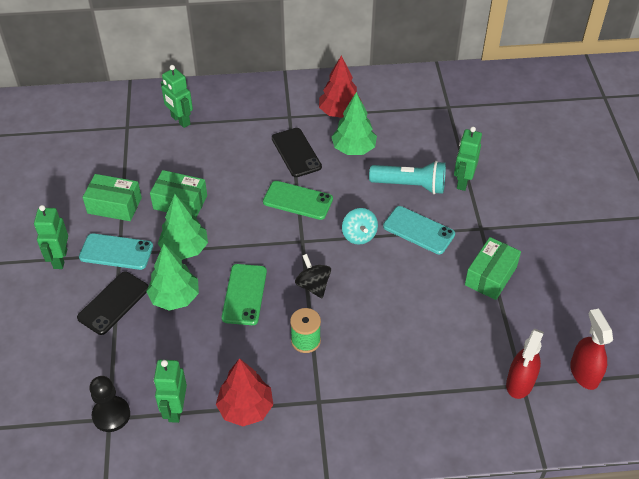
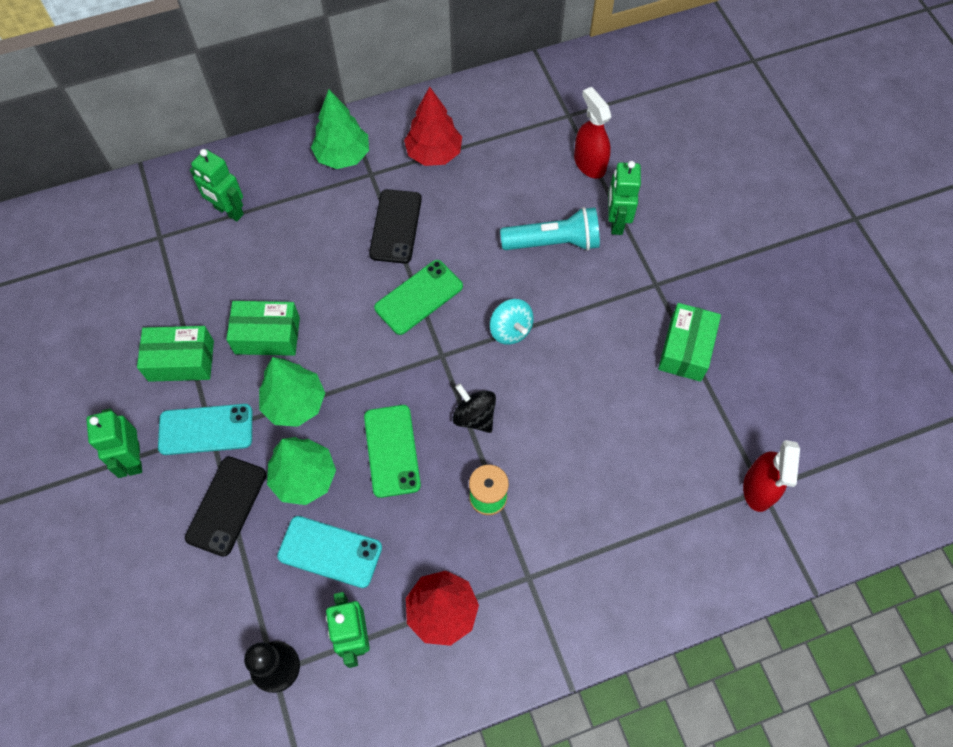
camera: 15 degrees left, 15 degrees up
(296, 152) = (396, 226): black phone -> black phone turned 45 degrees clockwise
(298, 200) = (419, 297): green phone -> green phone turned 45 degrees counterclockwise
(353, 149) = (467, 204): green tree -> green tree (342, 156)
(418, 230) = (581, 305): turquoise phone -> turquoise phone (330, 551)
(584, 373) = (828, 455): red spray bottle -> red spray bottle (589, 163)

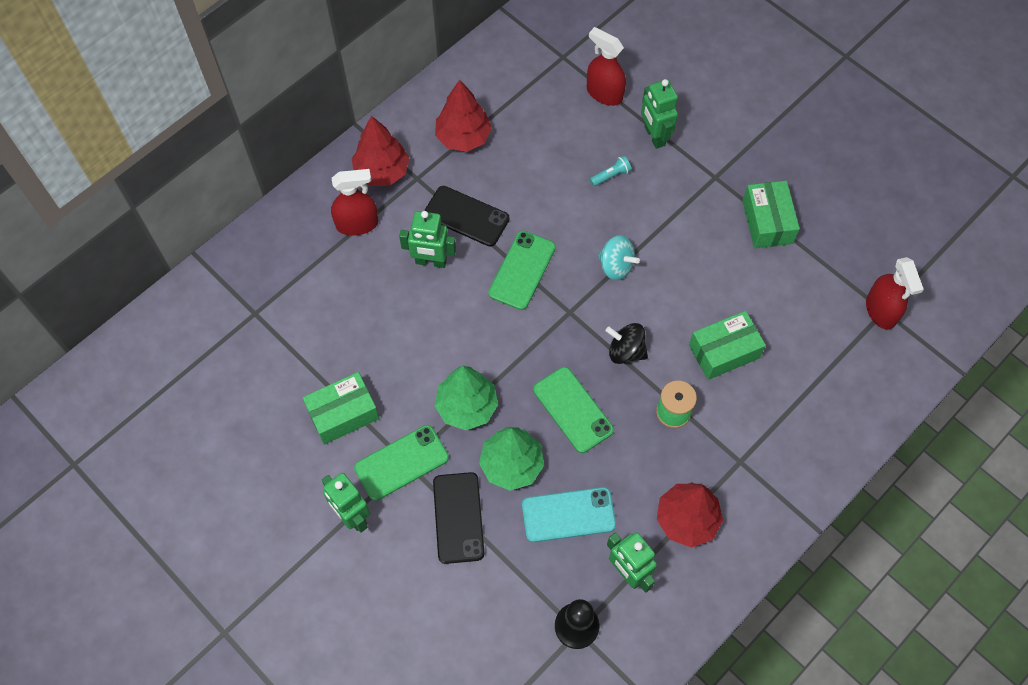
camera: 25 degrees left, 0 degrees up
(206, 429) = (401, 462): turquoise phone -> green phone
(228, 211) = (306, 264): green robot -> green robot (431, 261)
(267, 335) = (408, 359): green box -> green box (724, 351)
(294, 194) = (357, 224): none -> red spray bottle
(342, 156) = (382, 172): green tree -> red tree
(396, 226) = (466, 216): black phone -> black phone turned 45 degrees counterclockwise
(553, 242) = (611, 175): turquoise flashlight -> turquoise flashlight, size x0.45

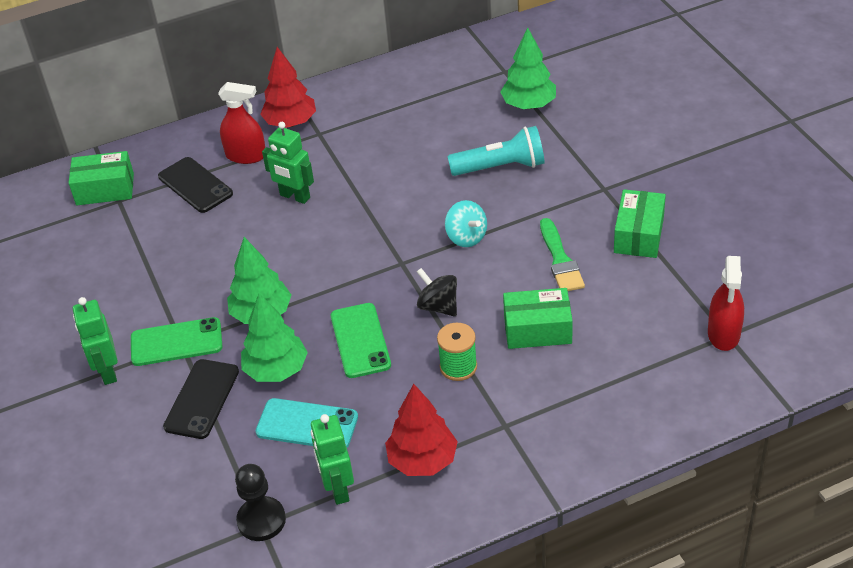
camera: 25 degrees right, 20 degrees down
(343, 414) = (148, 292): green box -> green box (105, 189)
(463, 137) = (378, 112): red tree -> none
(466, 216) = (347, 170): black phone -> black phone (195, 185)
(522, 270) = (374, 221): green phone -> none
(604, 93) = (529, 105): red spray bottle -> green tree
(611, 175) = (501, 167): turquoise flashlight -> turquoise flashlight, size x2.20
(654, 136) = (560, 146): green robot -> none
(711, 269) = (560, 260): none -> green brush

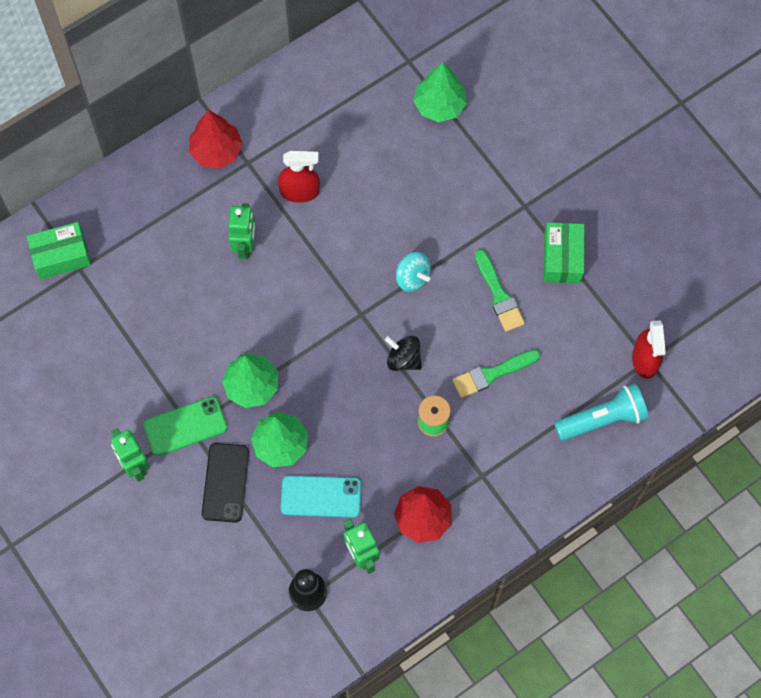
camera: 15 degrees left, 25 degrees up
(195, 185) = (147, 242): black phone -> none
(246, 156) = (185, 199): red spray bottle -> red spray bottle (300, 191)
(294, 196) = (245, 246): green robot -> green robot turned 105 degrees counterclockwise
(360, 340) = (344, 404): green phone -> none
(501, 167) = (427, 189): turquoise flashlight -> turquoise flashlight (602, 419)
(537, 329) = (492, 374): green box -> green brush

